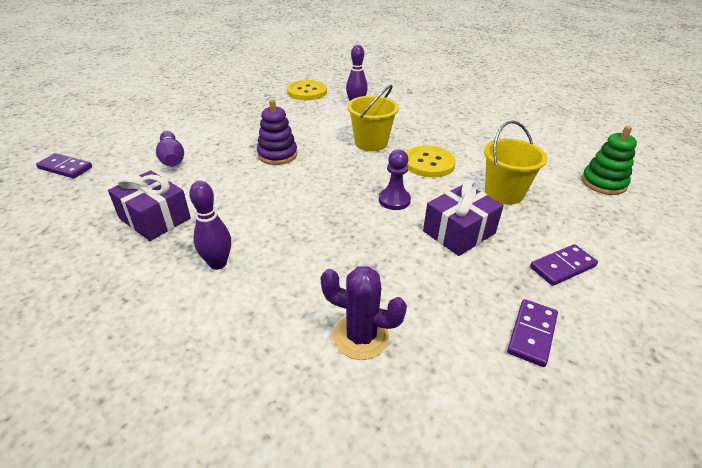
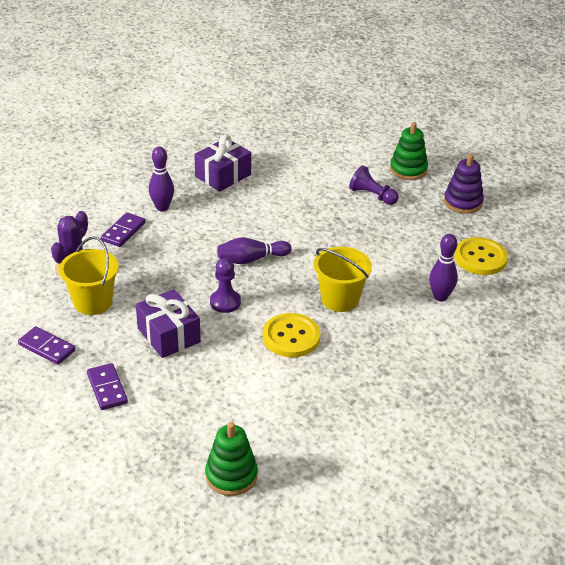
camera: 95 degrees right, 0 degrees up
(65, 168) = (303, 125): purple domino -> purple domino (123, 232)
(172, 158) = (315, 174): purple bowling pin -> purple bowling pin (251, 259)
(179, 114) = (408, 170): none -> green stacking toy
(217, 130) = (372, 195): none -> purple pawn
(277, 155) = (317, 234): purple stacking toy -> purple stacking toy (463, 202)
(504, 193) = (224, 382): yellow bucket -> yellow bucket (93, 302)

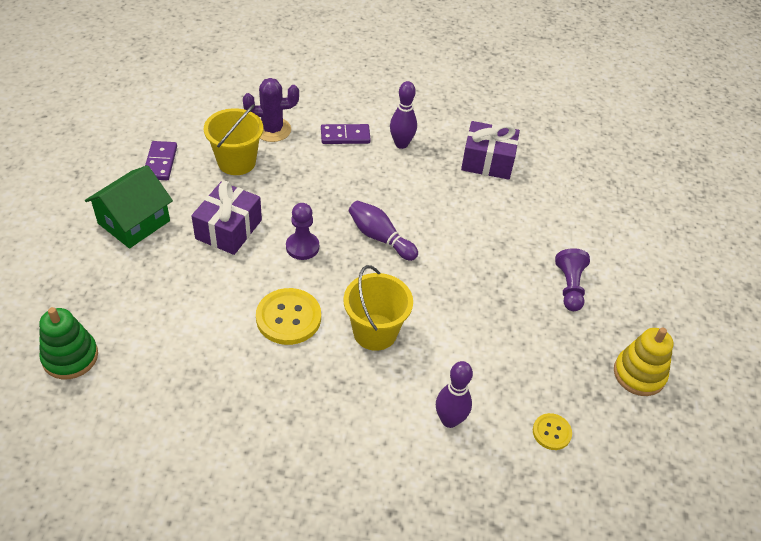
camera: 55 degrees right, 10 degrees up
(107, 388) = (134, 222): purple domino -> green house
(408, 170) = (647, 299): green stacking toy -> none
(463, 202) = (639, 374): purple stacking toy -> yellow stacking toy
(480, 258) = (551, 432): yellow button -> yellow button, size x0.55

